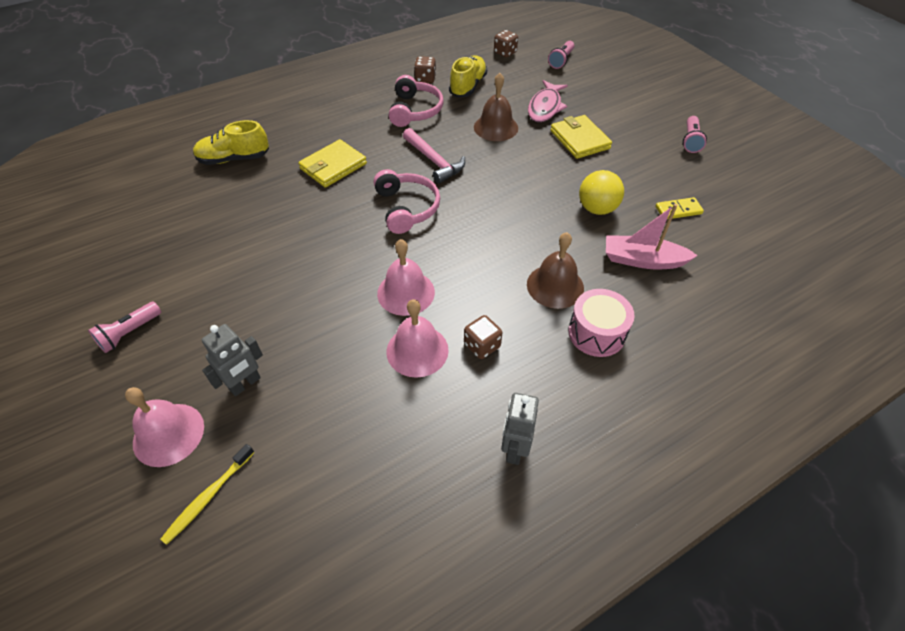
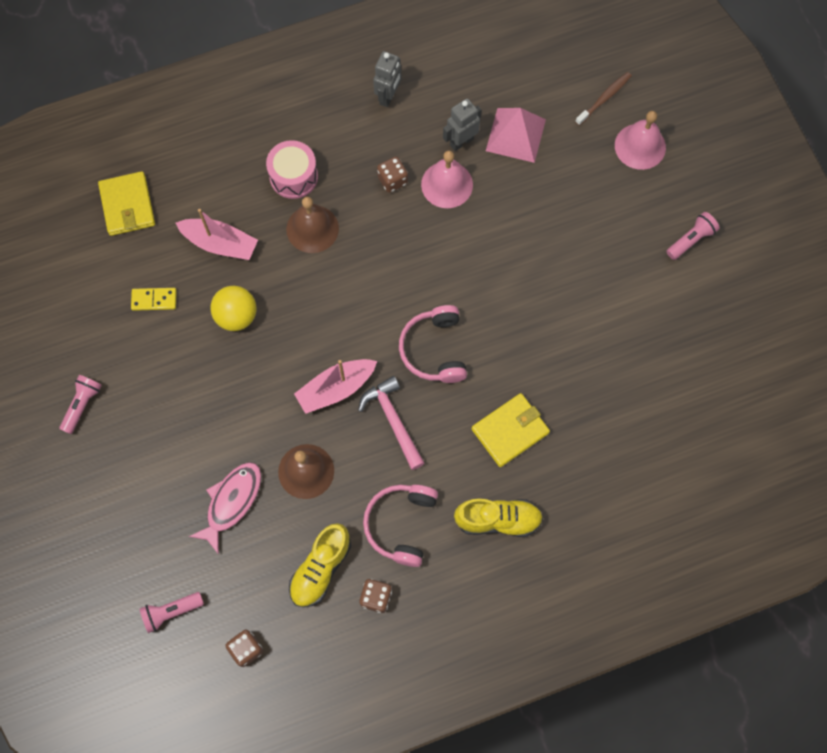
camera: 170 degrees left, 20 degrees up
(208, 497) = (604, 98): yellow toothbrush -> brown toothbrush
(234, 159) = (626, 464): yellow shoe -> yellow shoe (498, 520)
(245, 384) = (586, 177): grey robot -> grey robot (461, 141)
(336, 423) = (515, 135): none -> pink pyramid
(406, 292) = (449, 243): pink bell -> none
(488, 173) = (336, 389): none -> pink boat
(561, 61) = (171, 612): pink flashlight -> pink flashlight turned 150 degrees counterclockwise
(579, 139) = (212, 430): yellow wallet -> yellow wallet (127, 205)

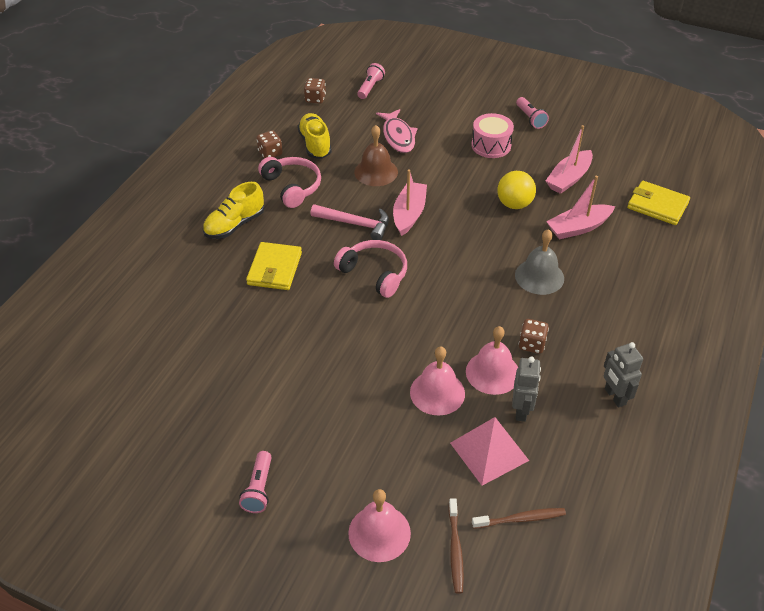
camera: 135 degrees right, 25 degrees down
(154, 300) = (569, 178): yellow domino -> pink boat
(293, 176) = (595, 294): pink drum -> pink drum (491, 145)
(312, 228) = (539, 276): brown bell -> grey bell
(502, 204) = (437, 392): none -> pink bell
(545, 81) = (521, 519): none -> brown toothbrush

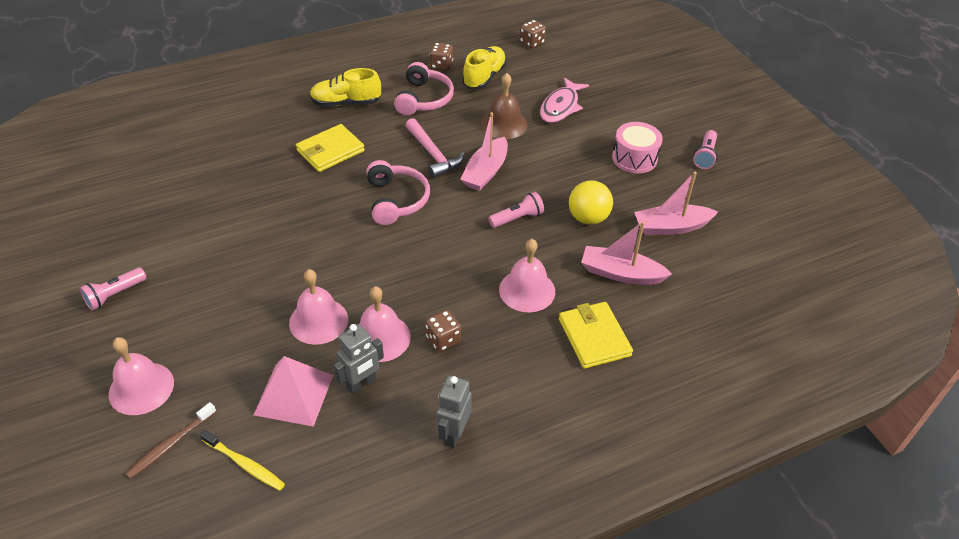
camera: 40 degrees right, 0 degrees up
(370, 87) = (590, 56): pink flashlight -> pink flashlight (517, 218)
(409, 214) = (485, 172): pink boat -> pink boat turned 150 degrees clockwise
(521, 519) = (245, 464): brown toothbrush -> yellow toothbrush
(539, 276) = (527, 290): grey bell -> pink bell
(657, 205) = (731, 304): yellow wallet -> yellow wallet (594, 337)

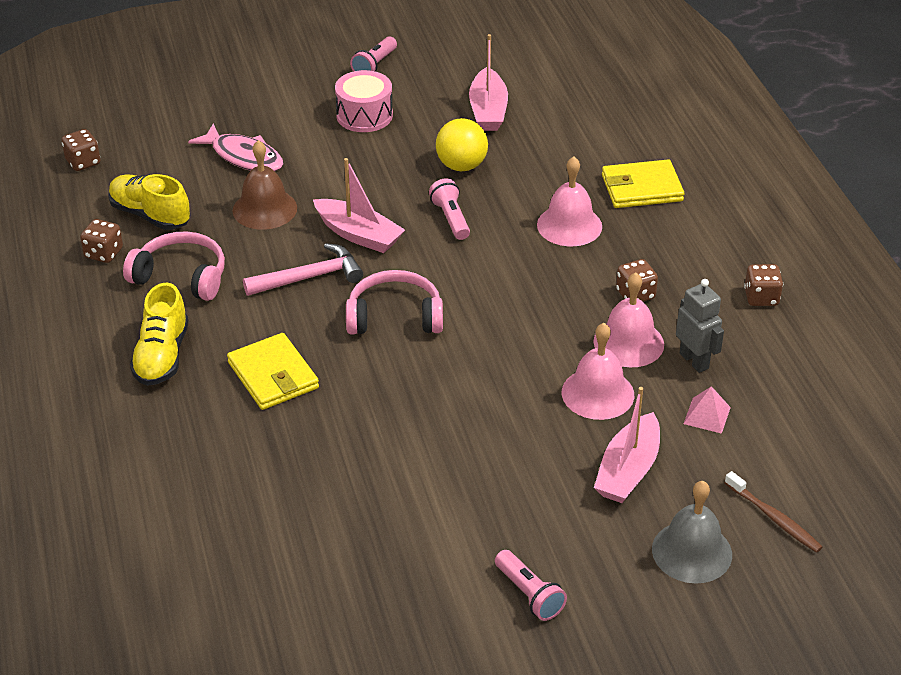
camera: 80 degrees left, 5 degrees down
(141, 388) = (692, 551): pink bell -> grey bell
(245, 464) = (799, 454): yellow toothbrush -> none
(294, 394) = (707, 415): pink pyramid -> pink pyramid, size x0.54
(453, 434) = (761, 297): grey robot -> brown dice
(621, 274) = (553, 156): pink boat -> pink boat (628, 470)
(705, 156) = (375, 65): pink flashlight -> pink flashlight turned 90 degrees clockwise

